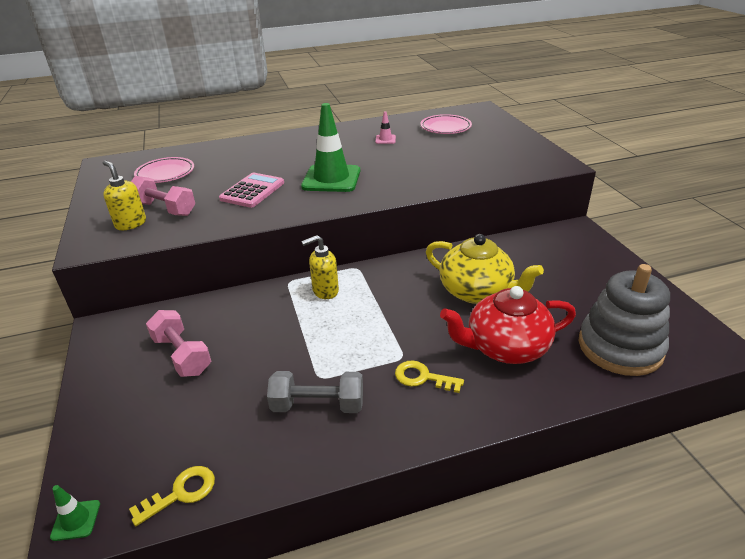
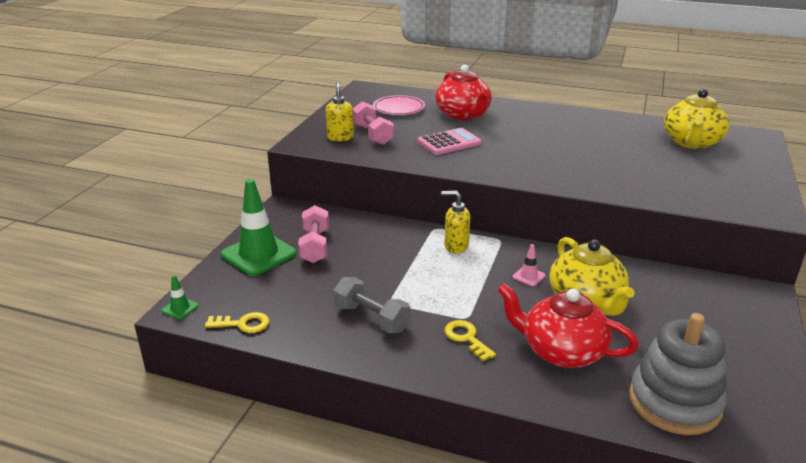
camera: 35 degrees right, 5 degrees down
(238, 160) = (463, 115): none -> red teapot
(331, 179) = (524, 154): green traffic cone -> green traffic cone (258, 254)
(385, 139) = (614, 136): pink traffic cone -> pink traffic cone (528, 276)
(445, 127) = (691, 142): pink plate -> yellow teapot

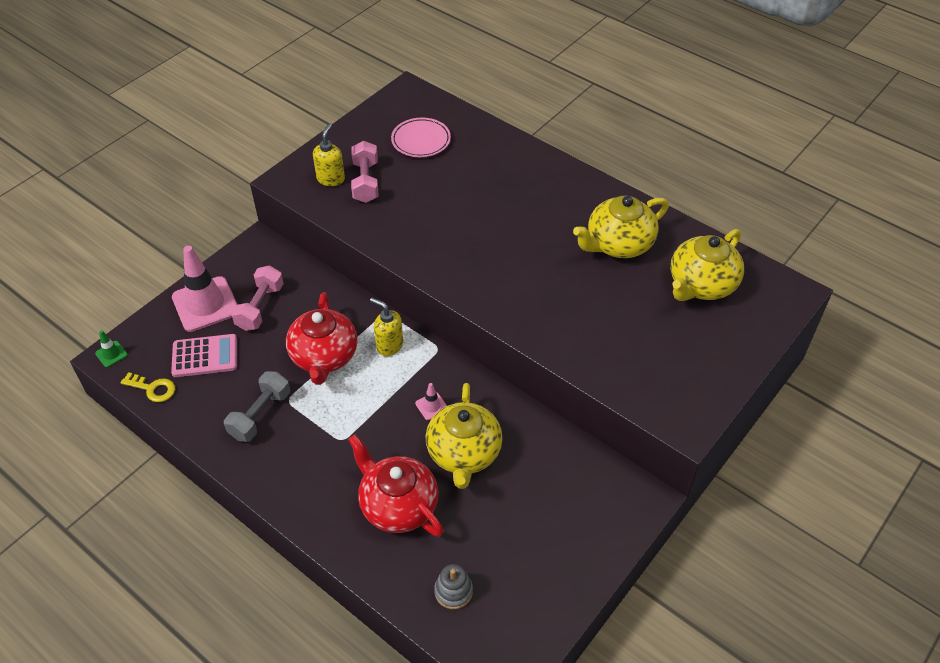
camera: 20 degrees right, 20 degrees up
(258, 254) = (205, 304): green traffic cone -> pink traffic cone
(371, 318) = (260, 415): grey dumbbell -> grey dumbbell turned 60 degrees clockwise
(449, 142) = (435, 216): pink calculator -> pink calculator (205, 356)
(463, 115) = (483, 169): red teapot -> red teapot (324, 357)
(466, 338) = (326, 464): yellow key -> none
(608, 134) = (618, 244): none -> yellow teapot
(674, 402) = (453, 591): grey stacking toy -> grey stacking toy, size x0.47

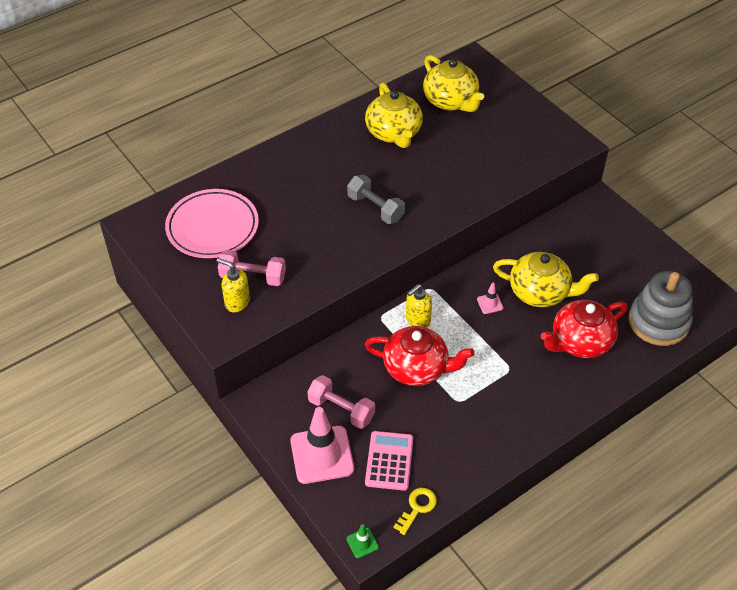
camera: 75 degrees left, 0 degrees up
(260, 415) = (470, 424): grey dumbbell -> grey dumbbell (375, 208)
(421, 140) = (212, 227): pink plate -> pink plate, size x1.58
(453, 591) = (658, 322): grey stacking toy -> grey stacking toy, size x2.11

